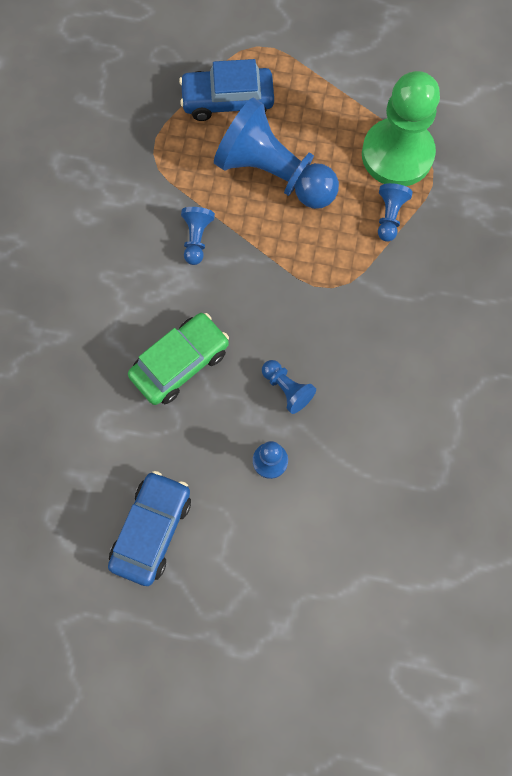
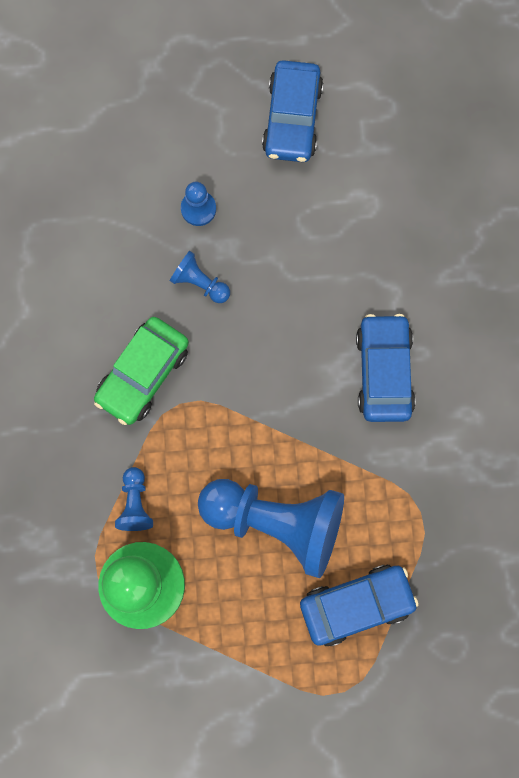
camera: 165 degrees right, 5 degrees up
(145, 269) = (384, 371): none -> blue car
(180, 363) = (315, 281): green car -> green car (143, 374)
(196, 239) = (339, 420): blue pawn -> none

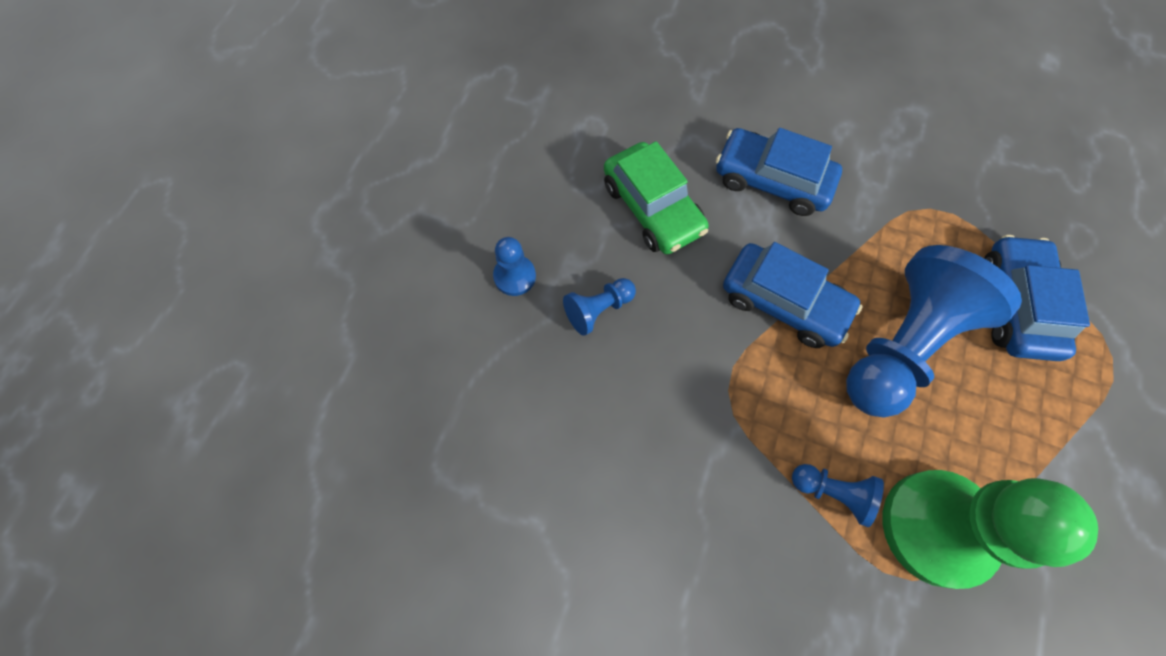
camera: 65 degrees left, 10 degrees down
(143, 374) = (677, 415): green car -> green car (652, 208)
(292, 118) = (469, 151): blue car -> blue car (783, 302)

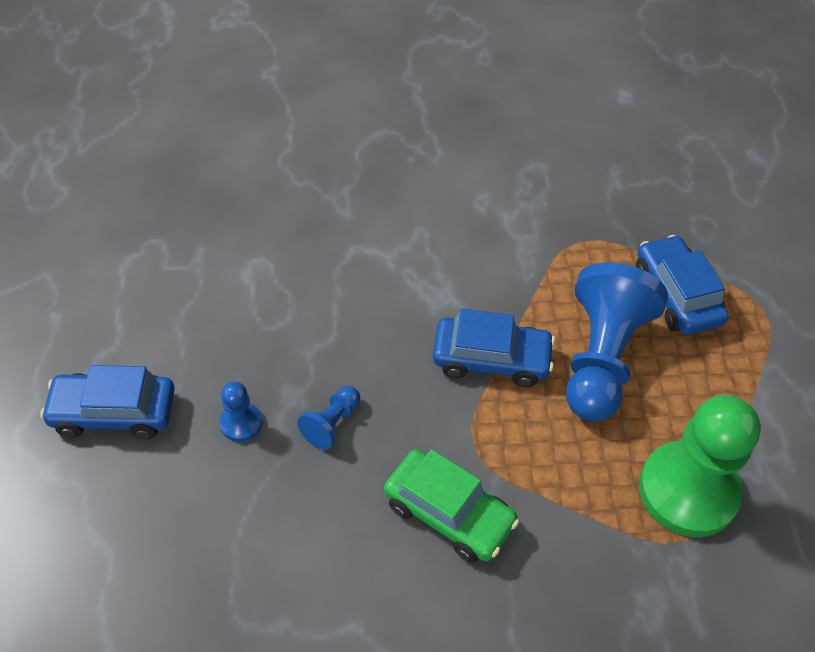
camera: 25 degrees left, 15 degrees down
(652, 208) = (344, 320): green car -> green car (449, 513)
(772, 180) = (439, 262): blue car -> blue car (114, 412)
(832, 492) = (595, 497): blue pawn -> none

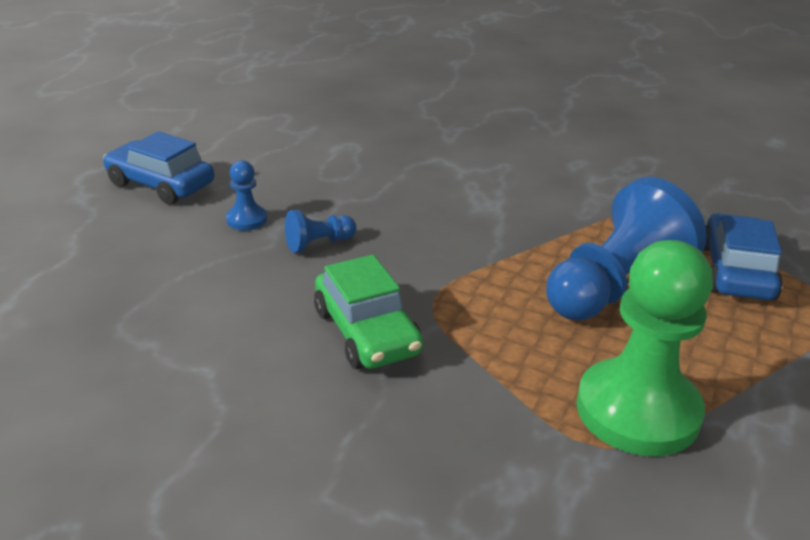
camera: 30 degrees right, 20 degrees down
(491, 359) = (500, 253): blue car -> none

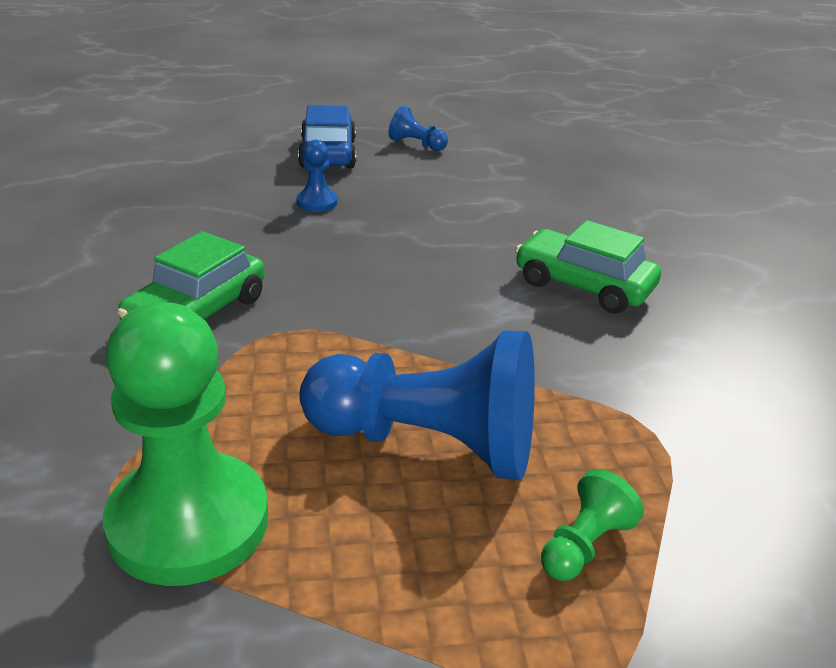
camera: 55 degrees right, 0 degrees up
(319, 244) = (315, 245): blue pawn -> blue pawn (416, 144)
(487, 166) = (583, 285): none -> green car
(735, 272) = (584, 545): blue car -> green pawn

